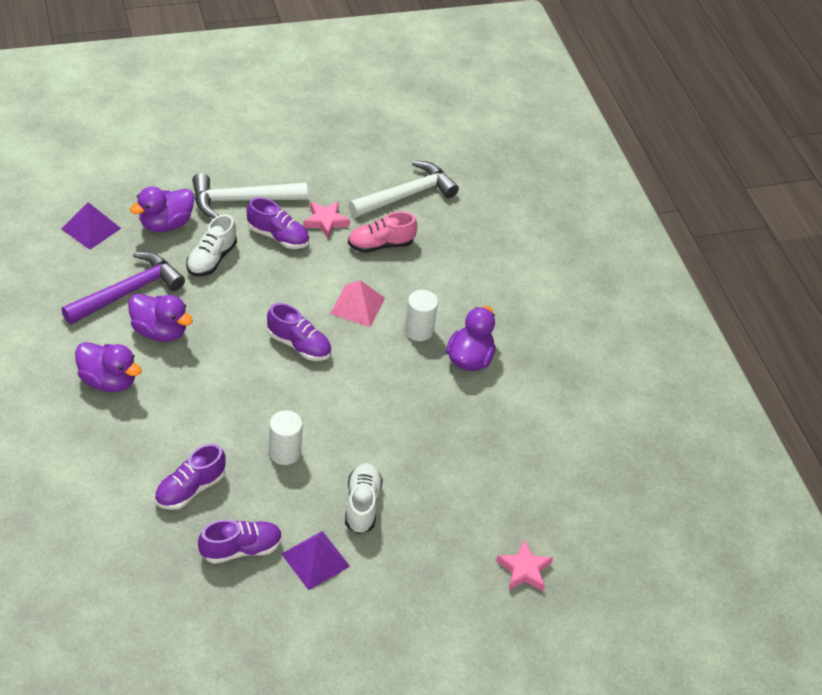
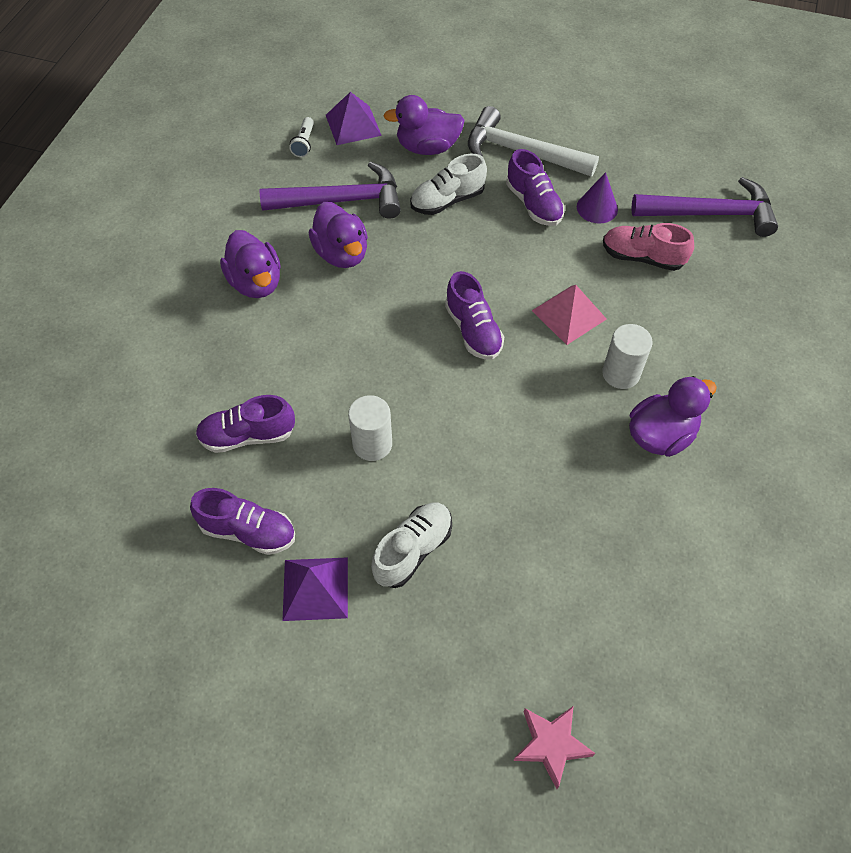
camera: 40 degrees right, 10 degrees up
(61, 258) = (304, 143): none -> white flashlight
(325, 221) = (597, 208): pink star -> purple cone
(406, 195) = (710, 214): white hammer -> purple hammer

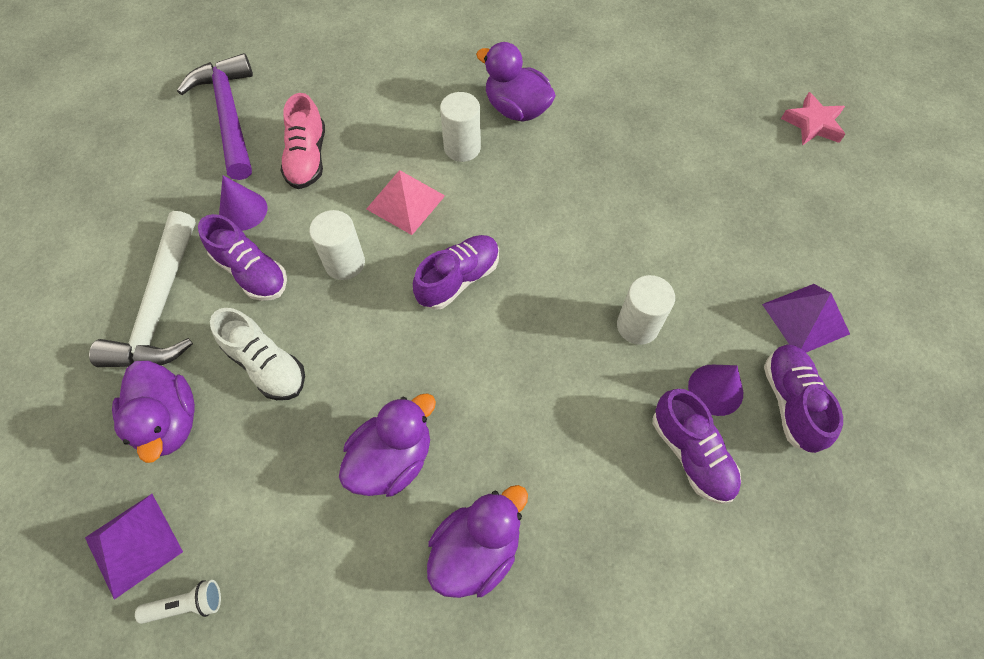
camera: 110 degrees left, 5 degrees up
(288, 478) = (715, 389): none -> purple cone
(341, 201) = (297, 498): purple hammer -> none
(413, 550) = (724, 255): white shoe -> none
(519, 261) = (345, 263): none -> white cylinder
(533, 204) = (251, 272): purple shoe -> purple shoe turned 90 degrees clockwise

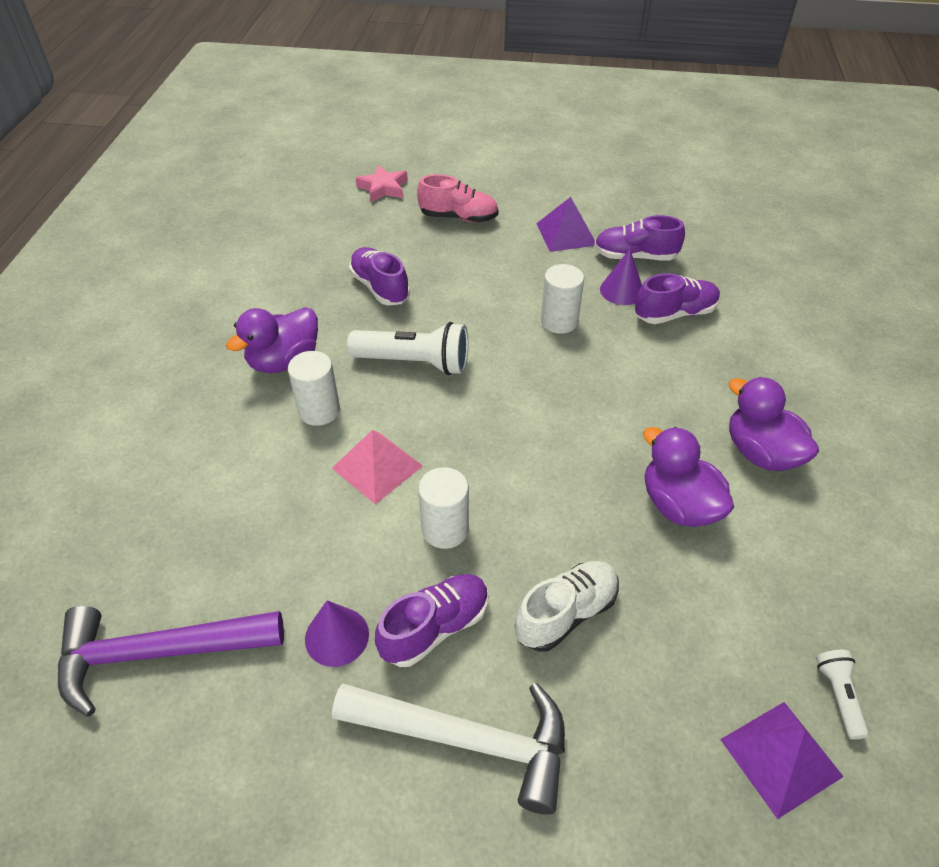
camera: 80 degrees left, 15 degrees down
(169, 421) = (631, 722): purple duck -> none
(307, 158) = (276, 559): pink shoe -> pink shoe (458, 217)
(458, 279) = (487, 433): purple shoe -> purple shoe (380, 288)
(539, 205) = (414, 362): none -> white flashlight

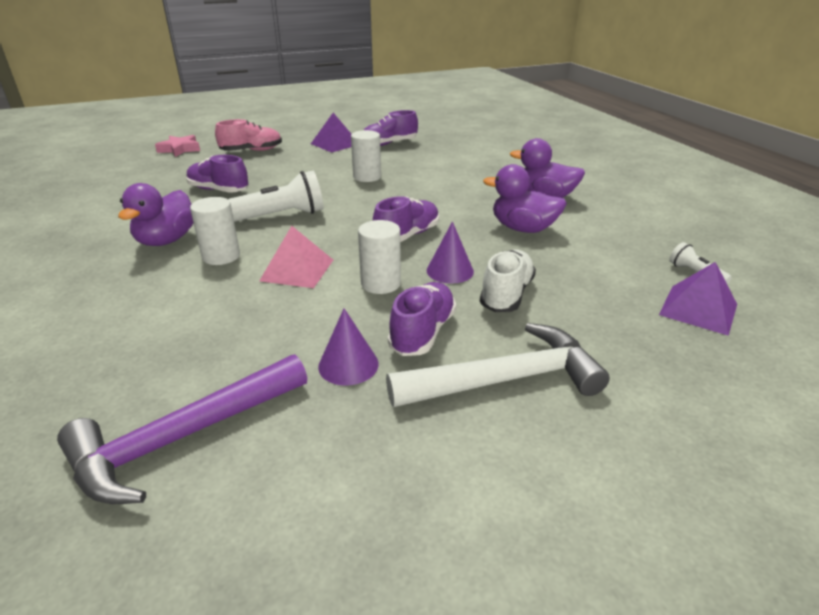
camera: 30 degrees left, 15 degrees down
(622, 290) = (395, 157): purple cone -> purple cone (450, 271)
(675, 314) = (437, 159): purple shoe -> purple shoe (407, 236)

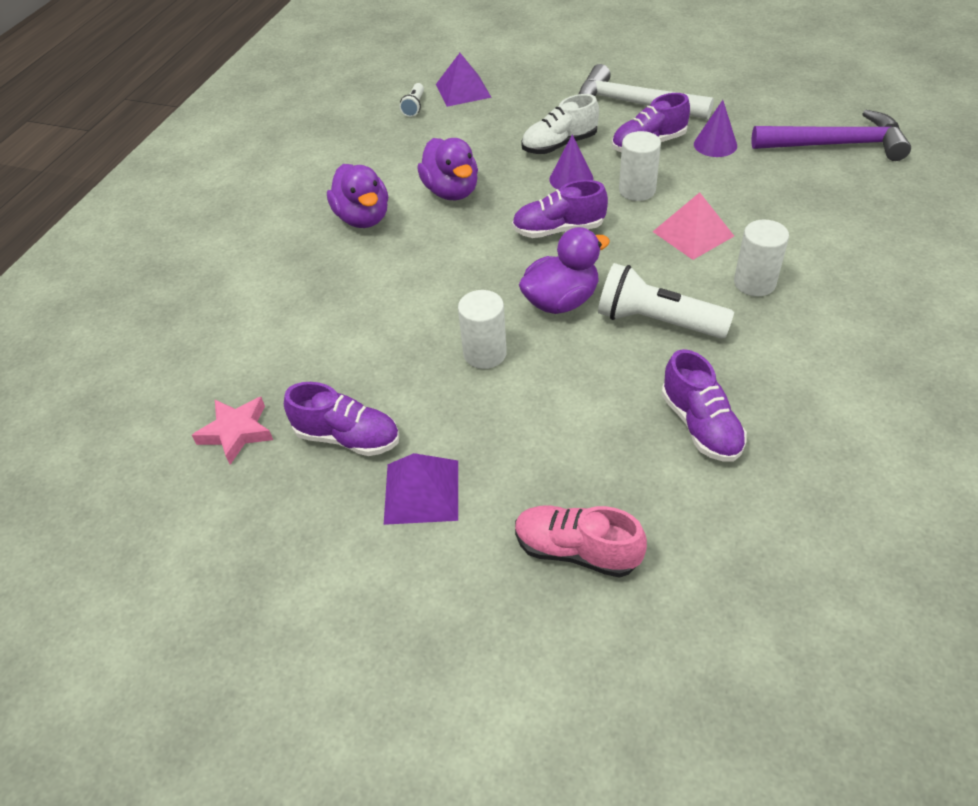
camera: 135 degrees left, 15 degrees up
(166, 240) = (805, 337): purple duck -> purple duck (561, 301)
(180, 149) = (706, 652): pink star -> pink star (236, 432)

